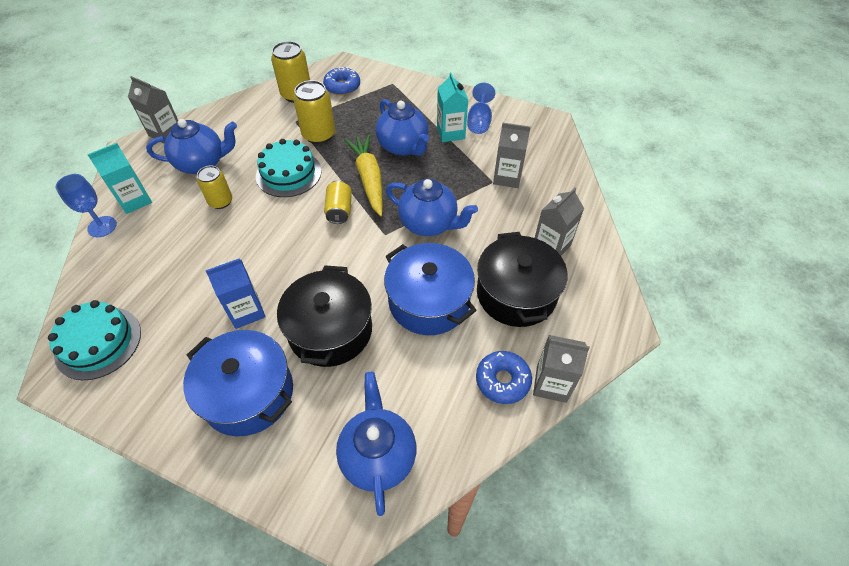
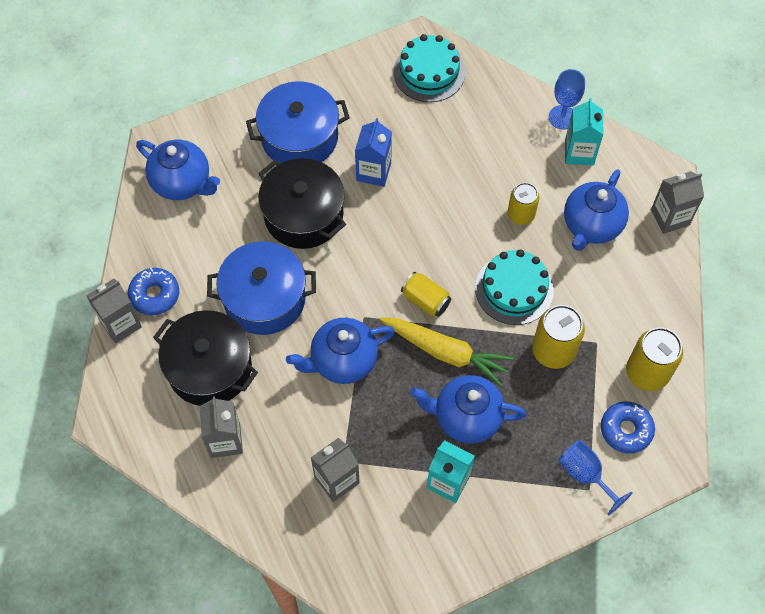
camera: 130 degrees right, 10 degrees up
(479, 122) = (441, 527): blue goblet -> blue goblet (585, 474)

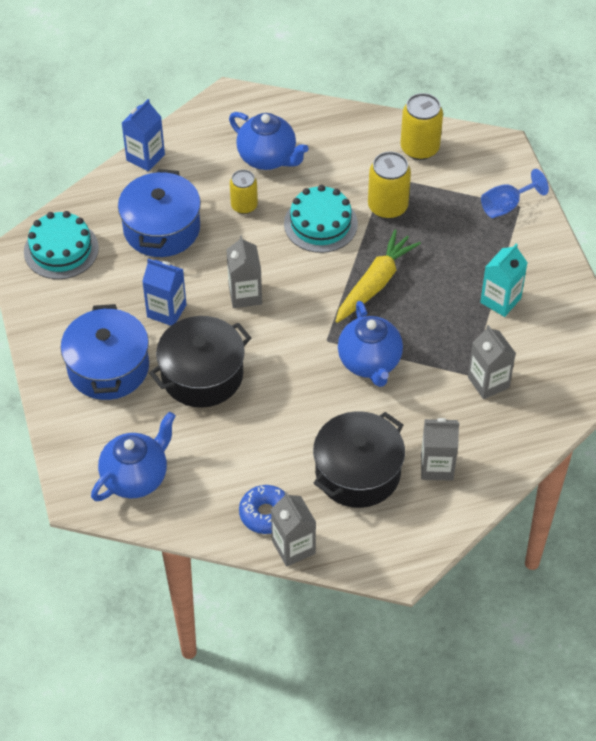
camera: 80 degrees left, 10 degrees down
(264, 298) = (290, 418): blue pot -> blue pot (161, 228)
(425, 300) = (319, 290): yellow can -> none
(466, 417) = (442, 278): blue teapot -> none
(562, 117) = (145, 157): blue goblet -> blue carton
(579, 152) = (188, 152): turquoise carton -> none
(626, 430) = (470, 172): blue donut -> none
(670, 217) = (272, 103): grey carton -> grey carton (245, 295)

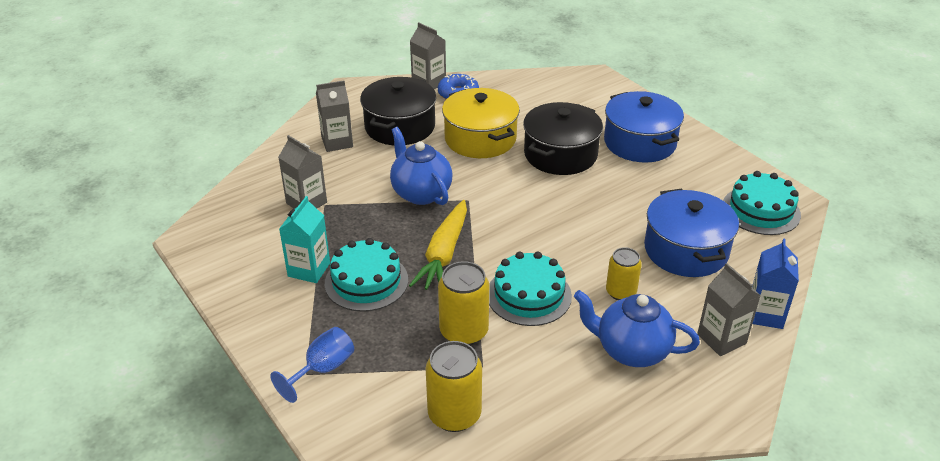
camera: 160 degrees right, 15 degrees down
(136, 477) = (565, 92): blue teapot -> none
(166, 311) = (625, 188): blue carton -> none
(245, 295) = (564, 216): grey carton -> grey carton (721, 339)
(275, 424) = (480, 139): none -> yellow pot
(452, 274) = (366, 281): none -> turquoise cake

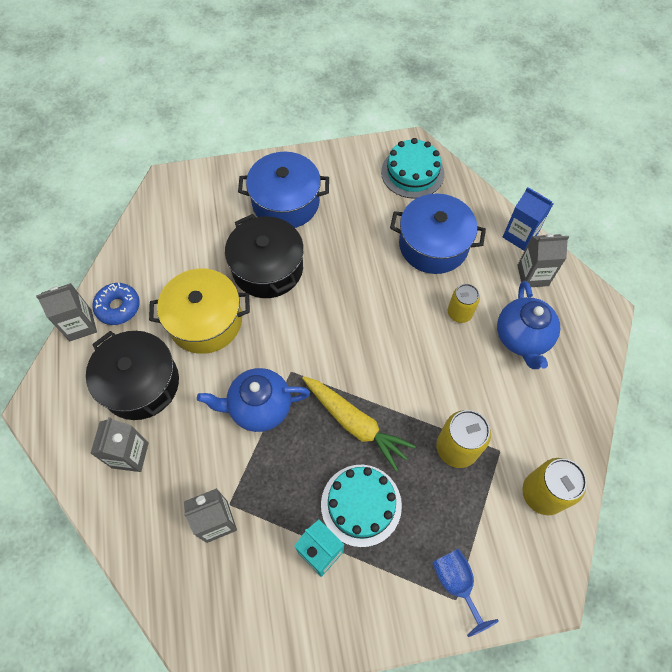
camera: 65 degrees left, 25 degrees up
(529, 295) = (435, 379): turquoise cake -> none
(631, 350) = (522, 338): blue teapot -> blue teapot turned 45 degrees counterclockwise

